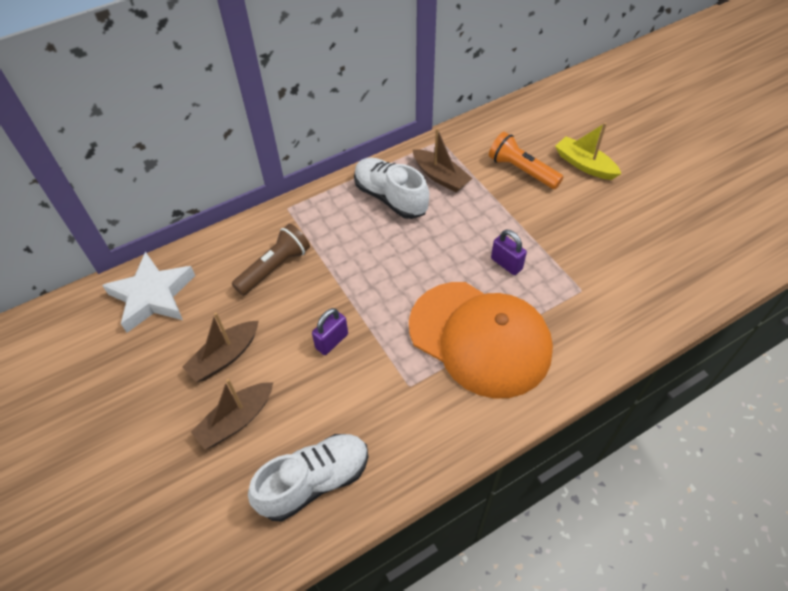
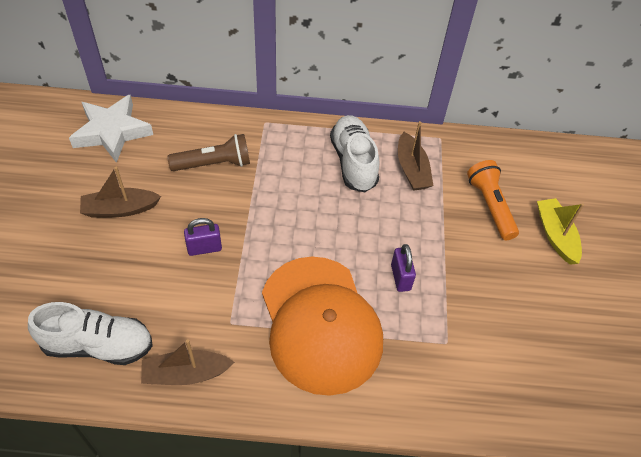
camera: 30 degrees right, 0 degrees up
(236, 420) = (87, 261): brown boat -> brown boat (186, 374)

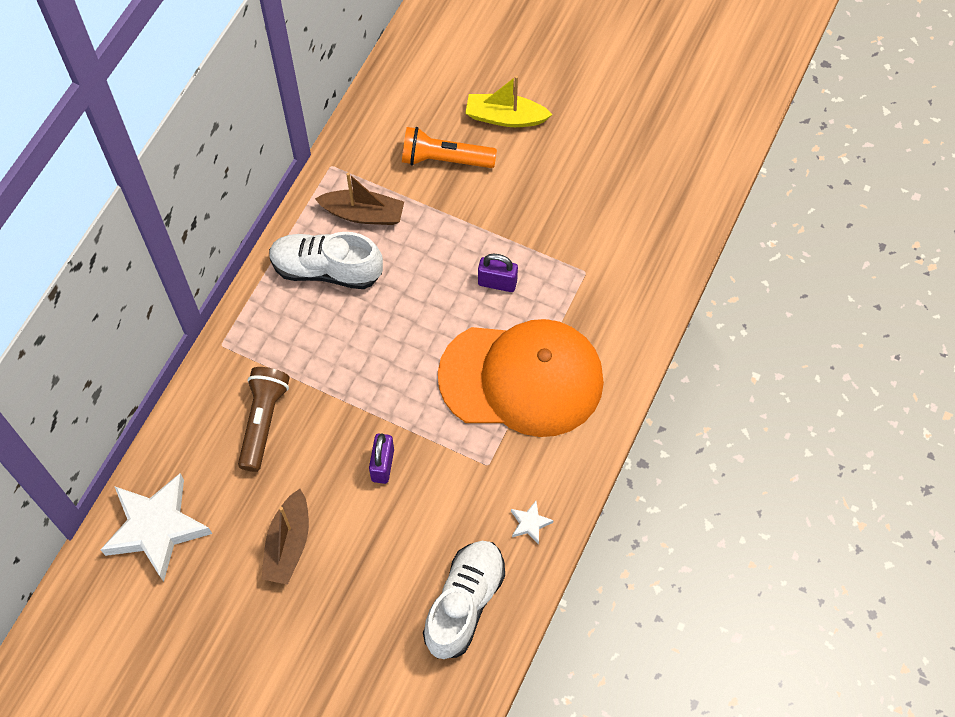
camera: 65 degrees left, 10 degrees up
(186, 374) = (530, 523): brown boat -> white star

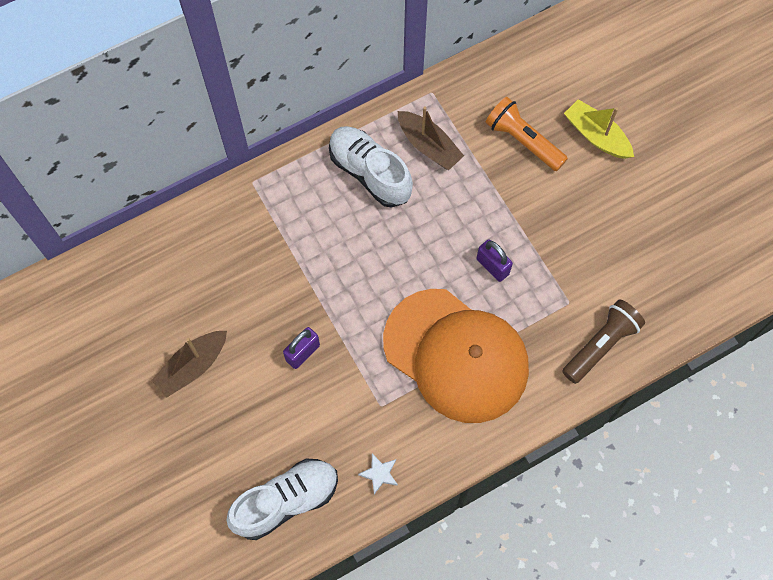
camera: 35 degrees right, 5 degrees up
(157, 528) = (111, 291): white star -> none
(263, 421) = (240, 261): brown flashlight -> brown flashlight (601, 345)

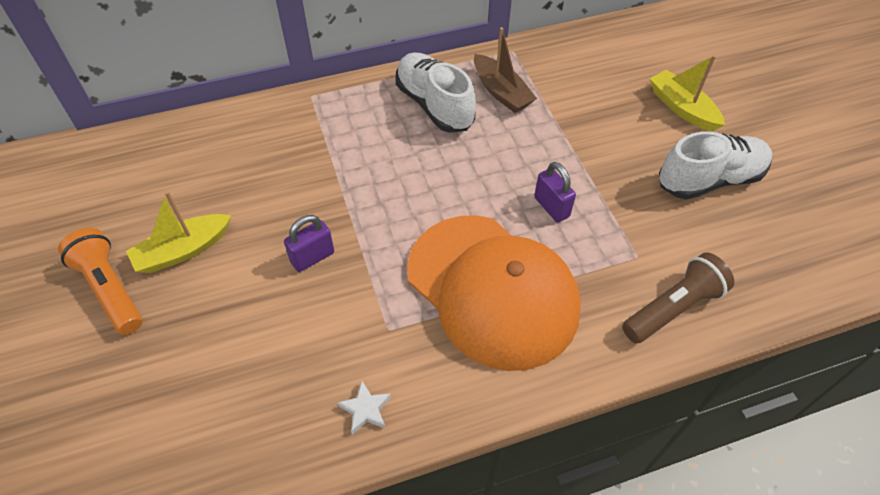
camera: 10 degrees right, 15 degrees down
(192, 366) = (183, 250): brown boat -> yellow boat
(286, 501) = (237, 421): white shoe -> white shoe (709, 180)
(523, 141) = (602, 101): orange flashlight -> orange flashlight (110, 289)

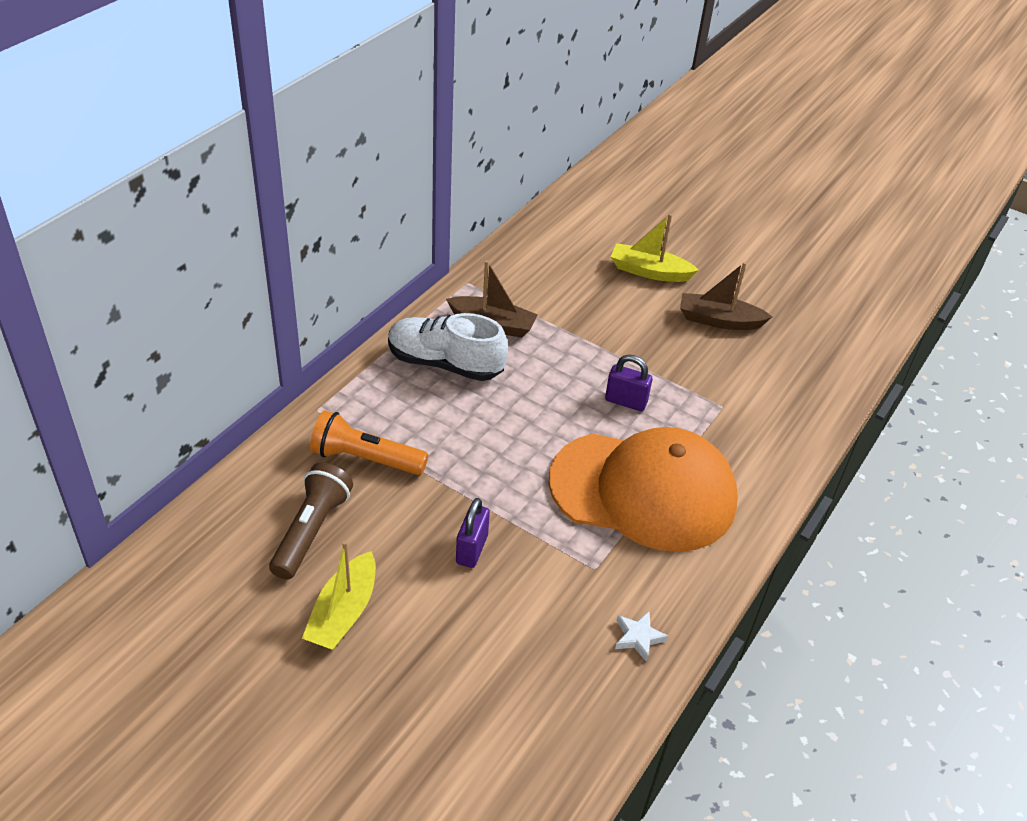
camera: 40 degrees left, 10 degrees down
(110, 289) = (308, 687): orange flashlight -> orange flashlight (365, 459)
(673, 308) = (779, 431): brown flashlight -> brown flashlight (311, 530)
(709, 180) = (719, 320): white shoe -> brown boat

